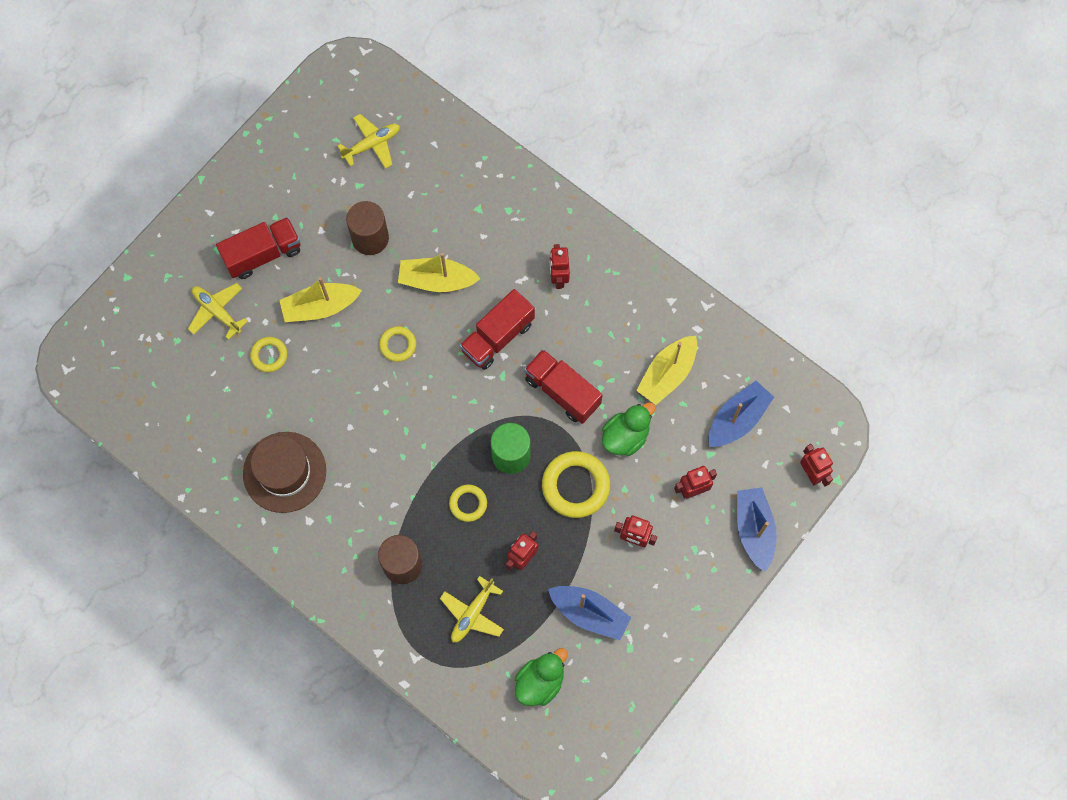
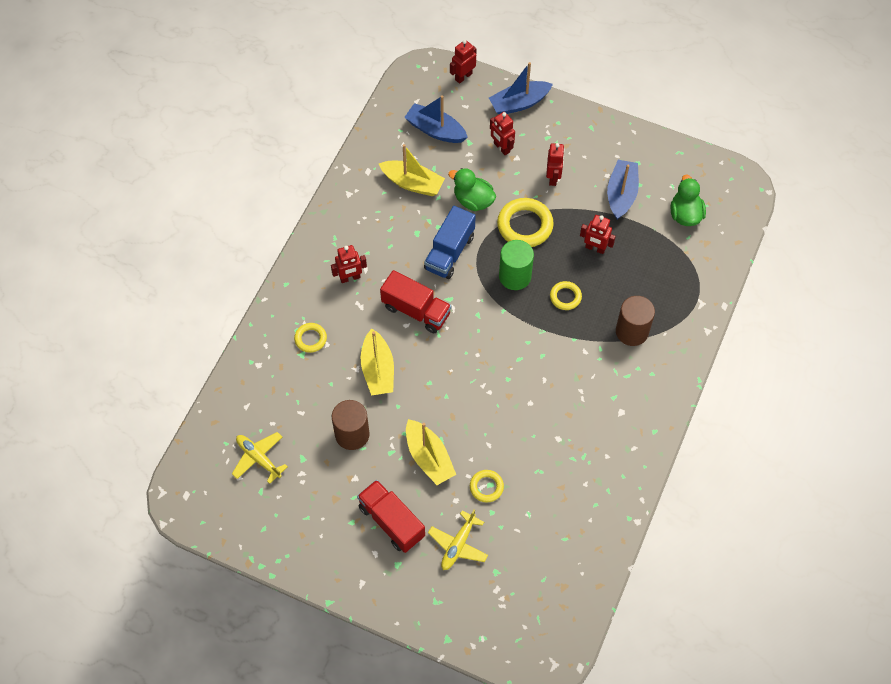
camera: 105 degrees left, 10 degrees down
(284, 472) = (586, 443): brown hat -> none
(398, 345) = (446, 385): yellow ring -> yellow ring (310, 339)
(472, 614) = (652, 272): yellow plane -> none
(540, 681) = (685, 214): green duck -> green duck turned 60 degrees clockwise
(562, 391) = (449, 252): red truck -> blue truck

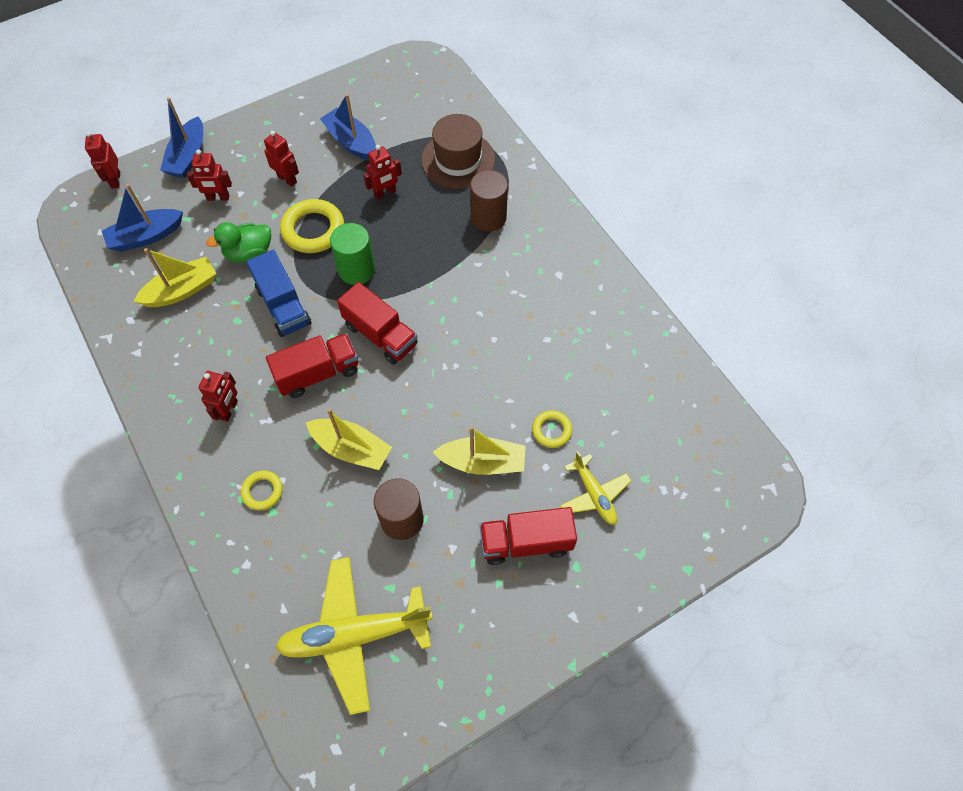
camera: 55 degrees left, 0 degrees up
(258, 458) = (354, 635): yellow plane -> yellow plane, size x1.83
(475, 328) = (380, 335): none -> red truck
(565, 297) = (412, 244): yellow ring -> none
(667, 276) = (458, 160): none -> brown hat
(685, 214) = (412, 112): green duck -> none

